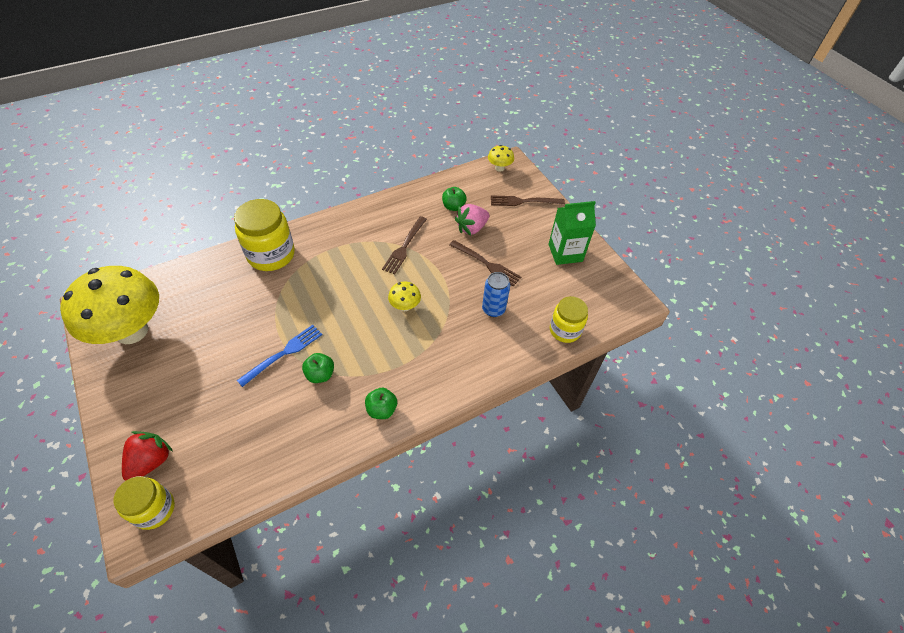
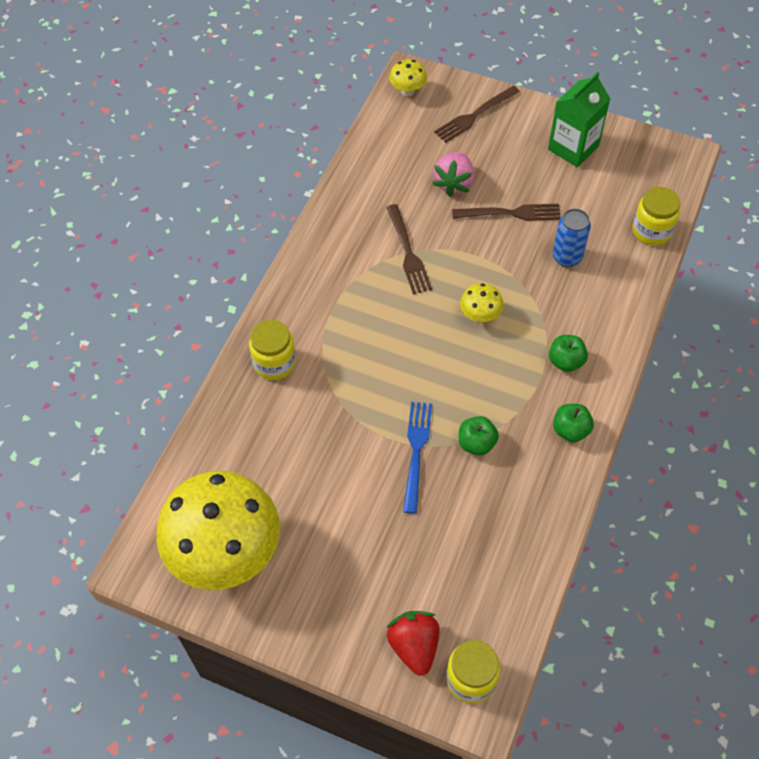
camera: 35 degrees left, 5 degrees up
(271, 255) = (274, 363): yellow jar -> yellow jar, size x0.63
(453, 207) = (408, 171): green apple -> green apple (565, 361)

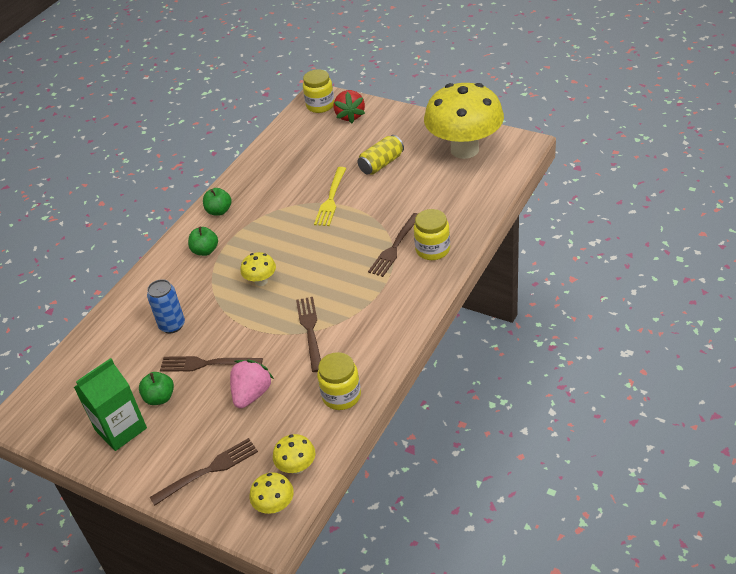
camera: 170 degrees left, 15 degrees down
(321, 367) = (395, 247): none -> brown fork
(351, 523) = (381, 164): none -> yellow can
(395, 121) = (297, 467): none -> yellow mushroom
(416, 452) = (331, 199): blue fork -> yellow fork
(476, 443) = (287, 204): green apple -> green apple (160, 398)
(651, 231) = (88, 346): yellow jar -> yellow jar (341, 396)

